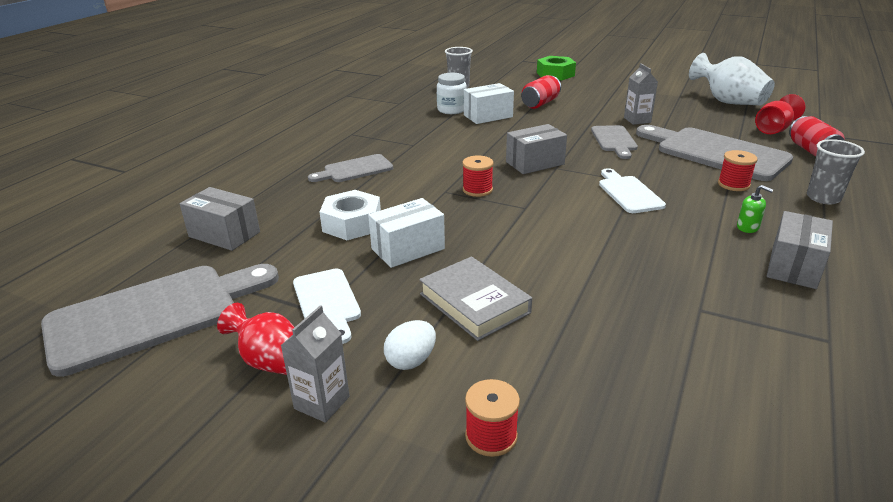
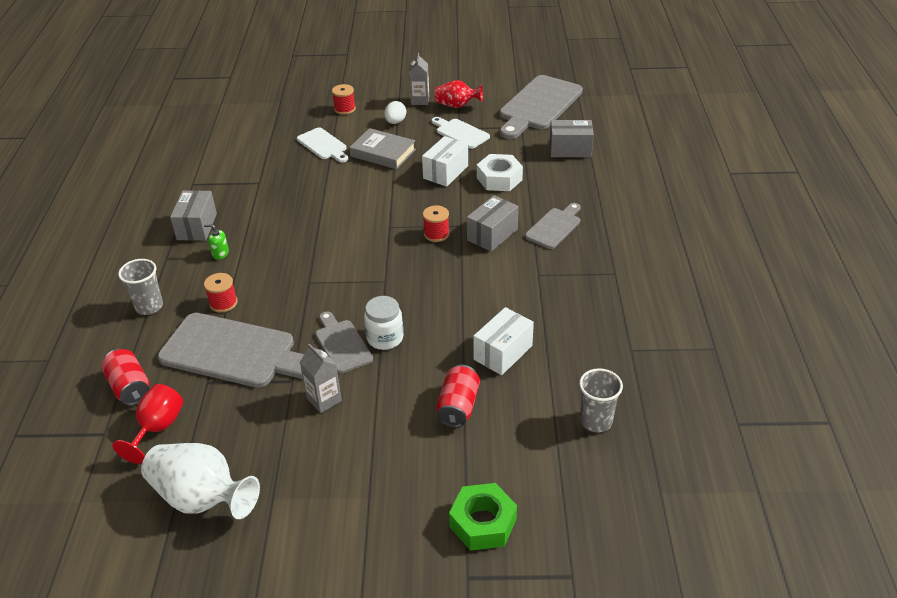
camera: 155 degrees right, 10 degrees up
(451, 110) = (555, 353): white jar -> white jar (385, 338)
(535, 163) = (407, 281): grey box -> grey box (492, 234)
(628, 193) = (313, 265): white cutting board -> white cutting board (323, 145)

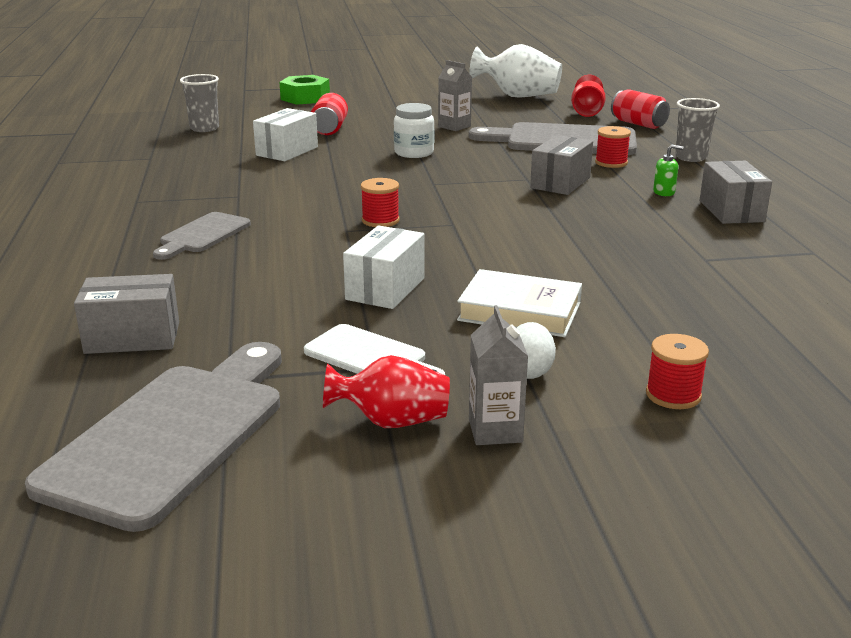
camera: 170 degrees right, 15 degrees down
(323, 145) = (650, 317): white cutting board -> none
(342, 344) = (457, 148): grey cutting board -> none
(383, 153) = (519, 311): grey book -> white book
(492, 234) = (298, 224): grey box -> grey box (560, 183)
(499, 179) = (285, 284): white nut -> none

